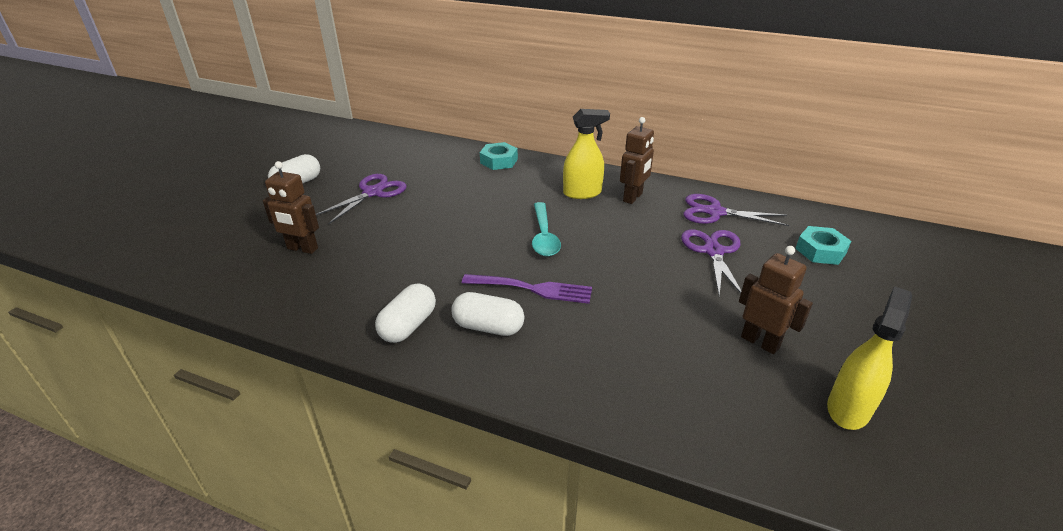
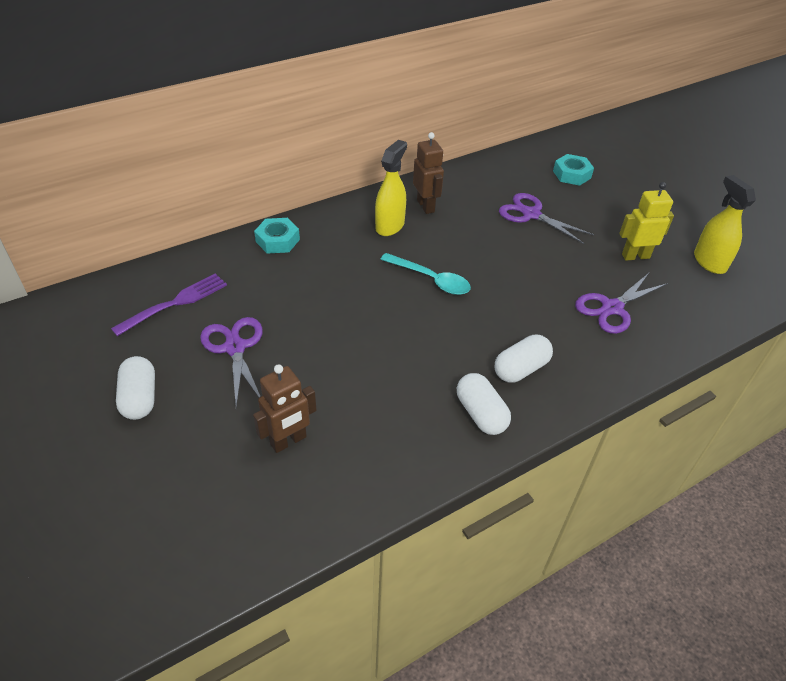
camera: 55 degrees left, 10 degrees up
(532, 289) = (494, 322): purple fork -> purple fork (175, 303)
(715, 212) = (487, 184): purple scissors -> purple scissors (612, 308)
(760, 342) = (635, 256): brown robot -> yellow robot

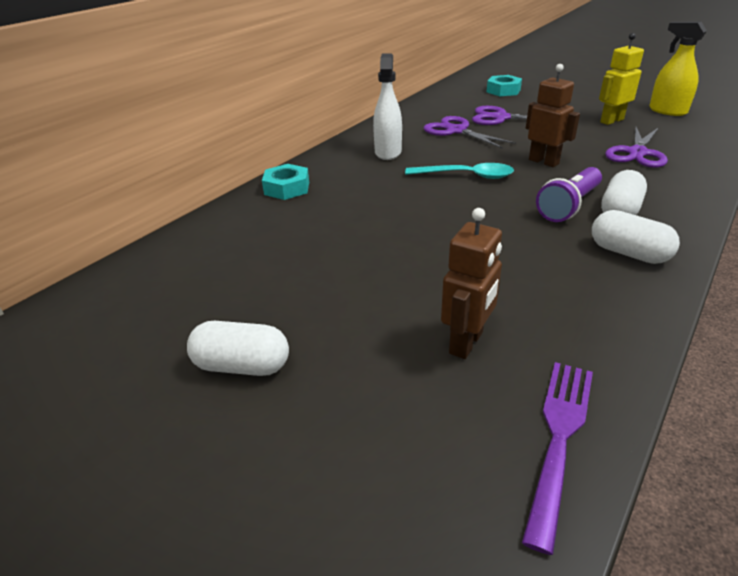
camera: 20 degrees left, 10 degrees down
(140, 398) = (242, 366): white capsule -> white capsule turned 45 degrees counterclockwise
(175, 303) = (214, 265): purple fork -> purple fork (559, 438)
(234, 348) = (320, 281): purple scissors -> purple scissors (456, 131)
(390, 226) = (388, 152): yellow spray bottle -> white spray bottle
(426, 206) = (406, 133): brown robot -> brown robot (544, 162)
(483, 347) = (569, 206): none -> purple flashlight

